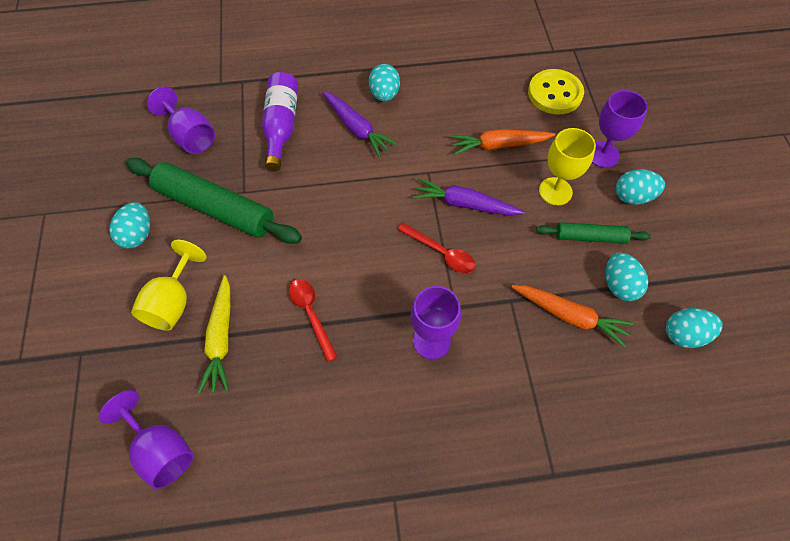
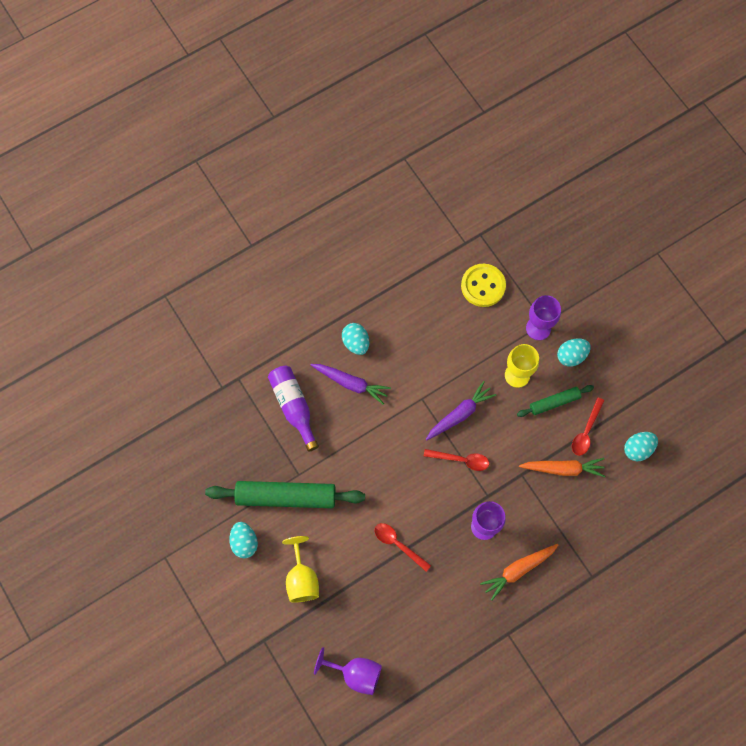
camera: 25 degrees left, 10 degrees up
(190, 136) = (230, 446): purple goblet -> none
(221, 338) = (349, 588): yellow carrot -> none
(465, 204) = (460, 414): purple carrot -> purple carrot turned 150 degrees clockwise
(499, 145) = (462, 352): orange carrot -> orange carrot (518, 570)
(619, 285) = (586, 431): turquoise egg -> red spoon

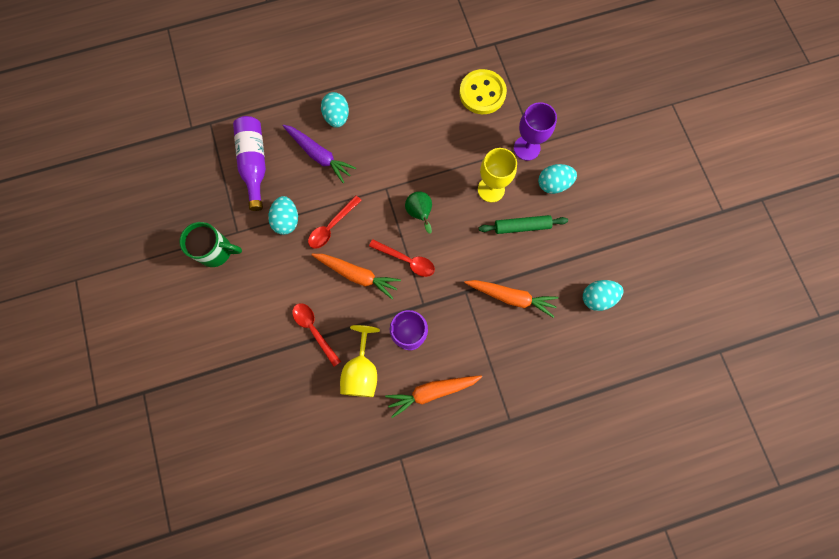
camera: 15 degrees right, 5 degrees up
(244, 542) = (159, 286): turquoise egg -> turquoise egg (287, 220)
(286, 497) = (216, 251): green rolling pin -> green mug
(302, 579) = (204, 339): yellow goblet -> yellow goblet (361, 371)
(355, 673) = (225, 455): purple goblet -> none
(421, 485) = (357, 275): none -> orange carrot
(460, 414) = (420, 213): purple carrot -> green pear
(586, 431) = (546, 265): red spoon -> red spoon (332, 226)

